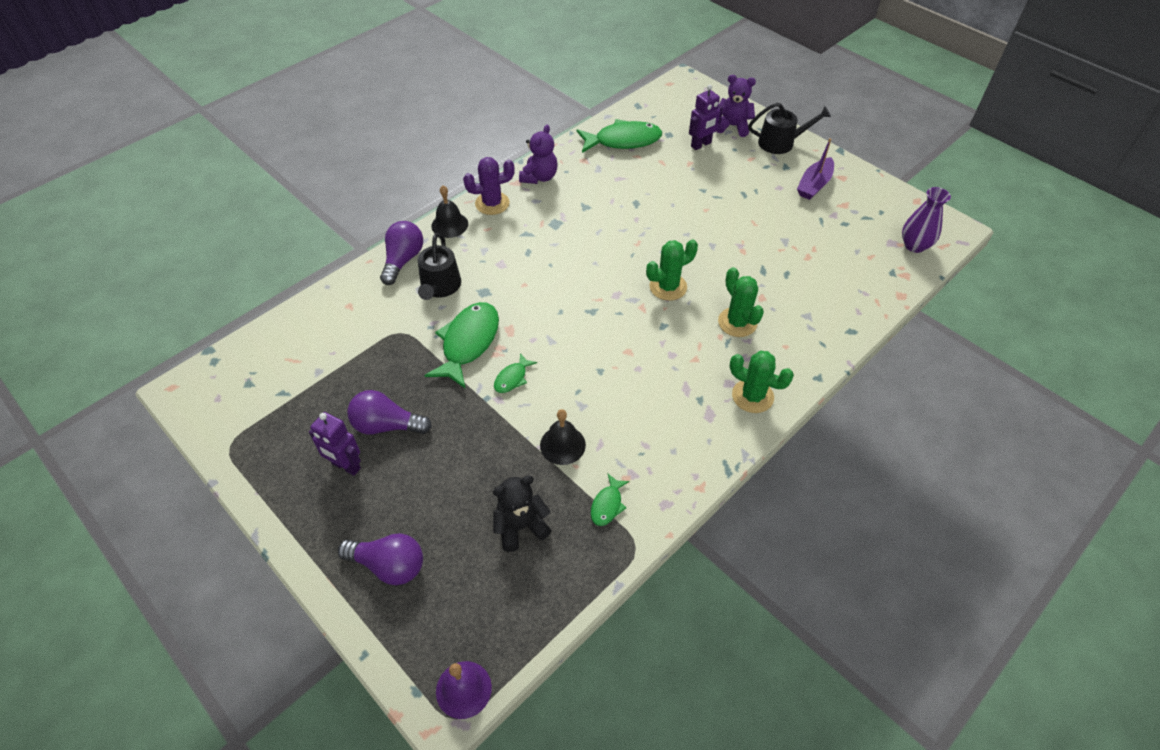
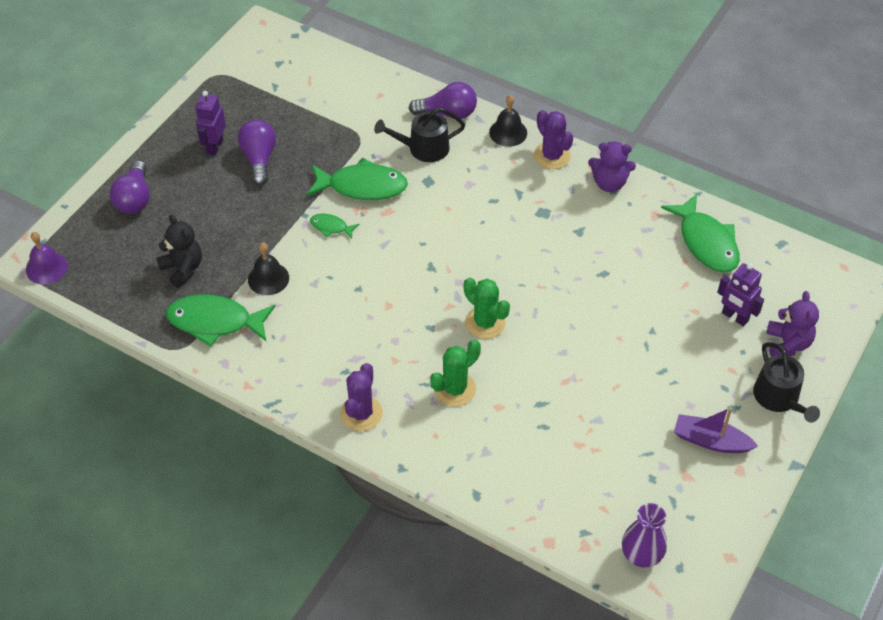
camera: 75 degrees right, 0 degrees up
(607, 505) = (215, 322): green fish -> green fish, size x2.07
(752, 396) = (361, 413): green cactus -> purple cactus

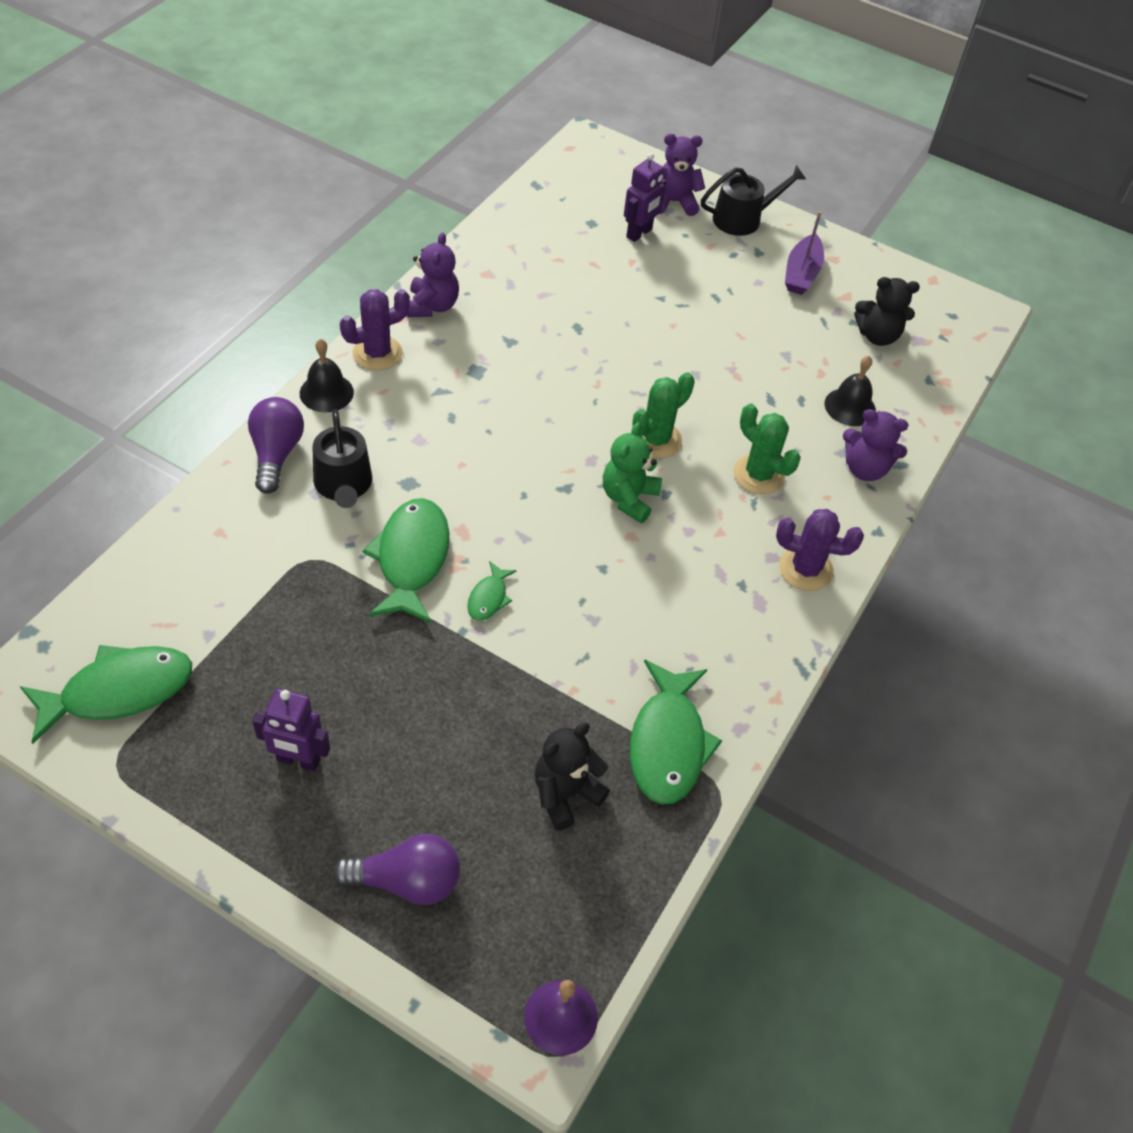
camera: 95 degrees left, 0 degrees up
(259, 159) = (336, 693): purple light bulb -> none
(268, 278) = (585, 676): black bell -> black bell (850, 407)
(423, 304) = (629, 498): none -> green teddy bear
(468, 466) = (865, 469): none -> purple teddy bear
(636, 496) = (877, 336): none -> black teddy bear
(641, 555) = (945, 340): purple vase -> none
(706, 242) = (532, 239): green fish -> green fish (119, 691)

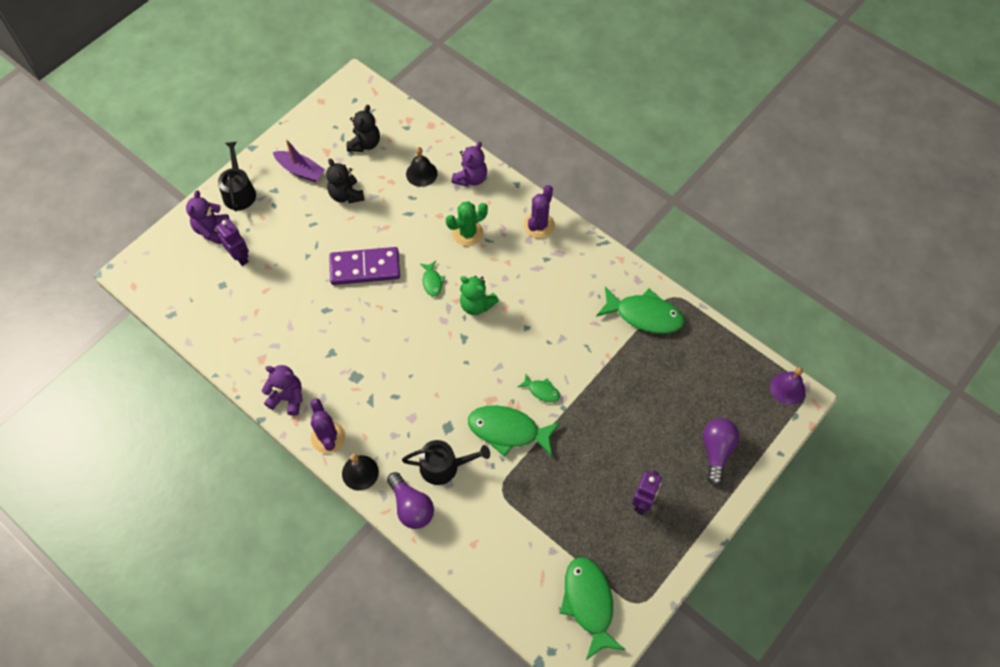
camera: 75 degrees left, 10 degrees up
(276, 454) = (411, 507): purple light bulb -> purple light bulb turned 135 degrees counterclockwise
(565, 794) = (671, 369): black teddy bear -> black teddy bear (346, 195)
(656, 439) = (432, 282): green cactus -> green fish
(658, 360) = (365, 268): none -> purple domino

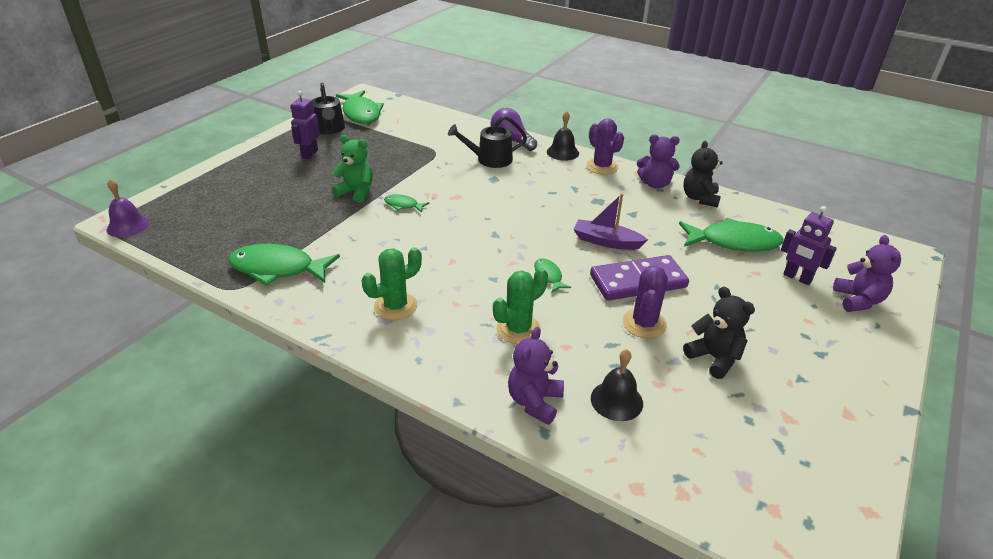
camera: 170 degrees right, 25 degrees down
(239, 192) = (867, 346): black watering can -> black watering can (329, 129)
(300, 170) = (806, 384): purple boat -> purple boat (606, 242)
(365, 144) = (734, 438): black teddy bear -> black teddy bear (699, 198)
(476, 305) = (487, 261): green teddy bear -> green teddy bear (356, 192)
(508, 431) = (435, 180): green fish -> green fish (734, 242)
(539, 225) = (416, 348): purple cactus -> purple cactus (644, 324)
(552, 264) = (395, 306): none -> green cactus
(716, 451) = (229, 183): purple light bulb -> none

